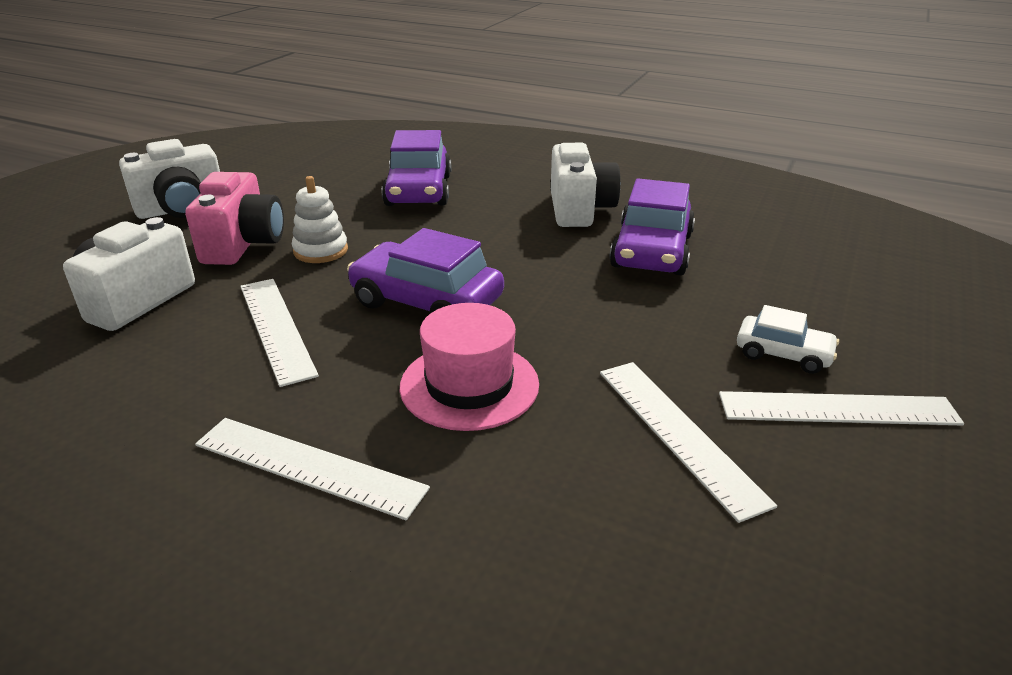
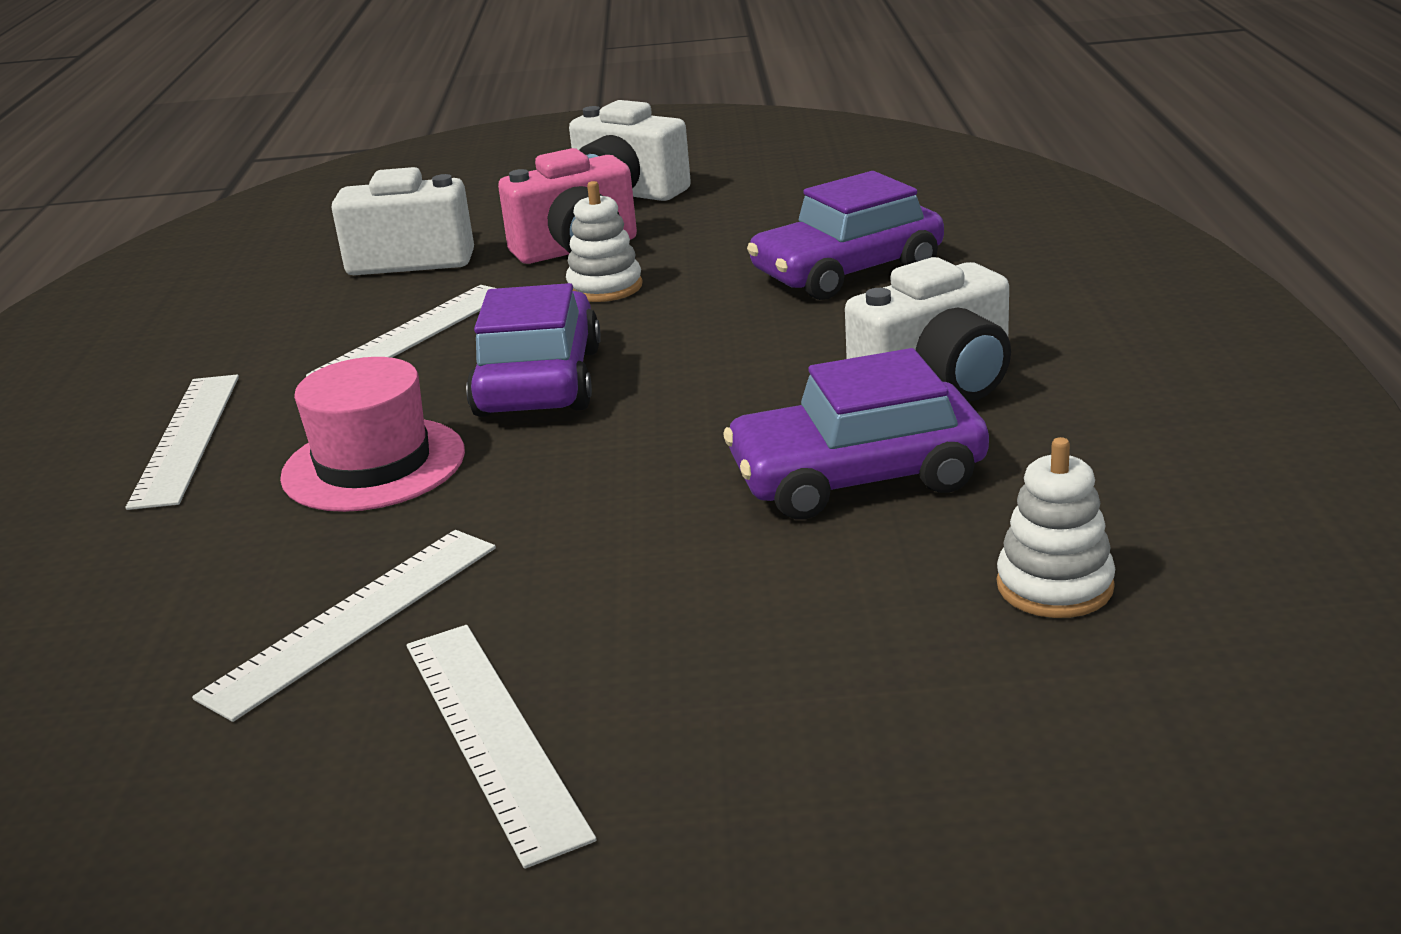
camera: 65 degrees right, 5 degrees down
(783, 354) = (620, 659): white car -> none
(785, 242) = (1054, 586): none -> white stacking toy

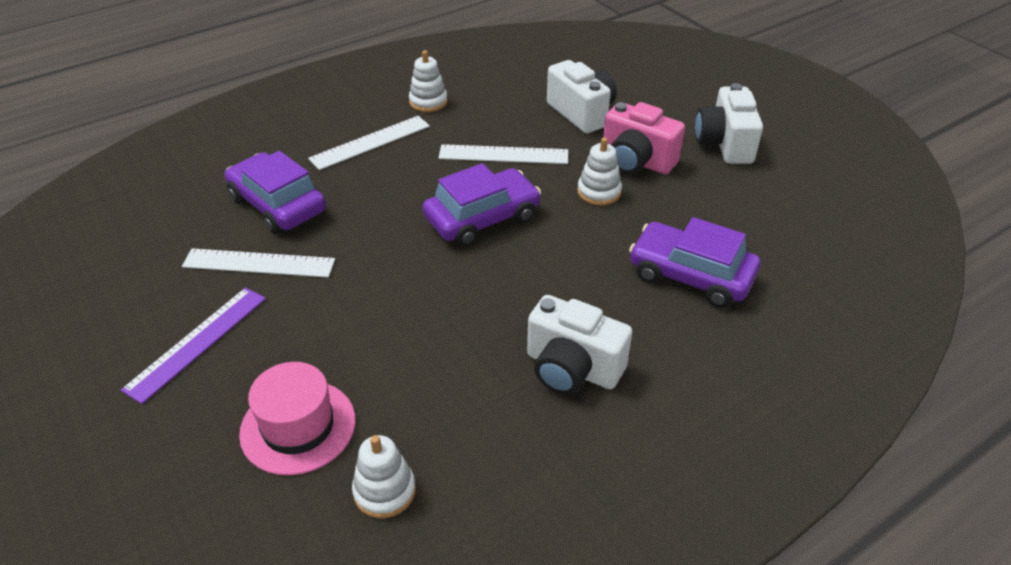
camera: 55 degrees right, 15 degrees up
(169, 365) = (428, 102): none -> white stacking toy
(373, 465) = (377, 206): pink hat -> pink hat (298, 426)
(493, 735) = (197, 342): white ruler -> purple ruler
(857, 477) = (452, 373): purple car -> purple car (277, 205)

